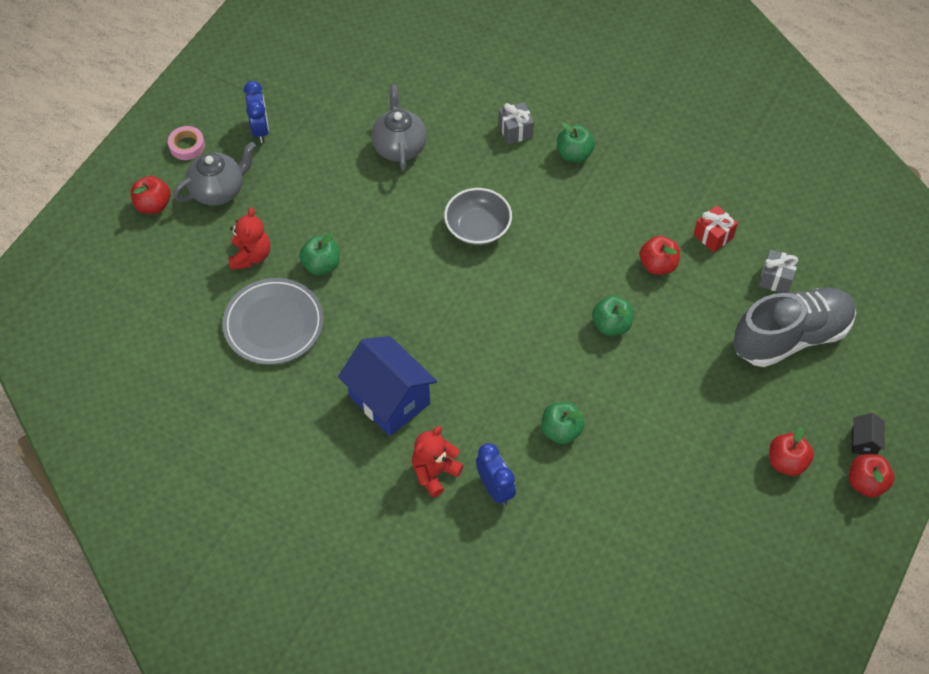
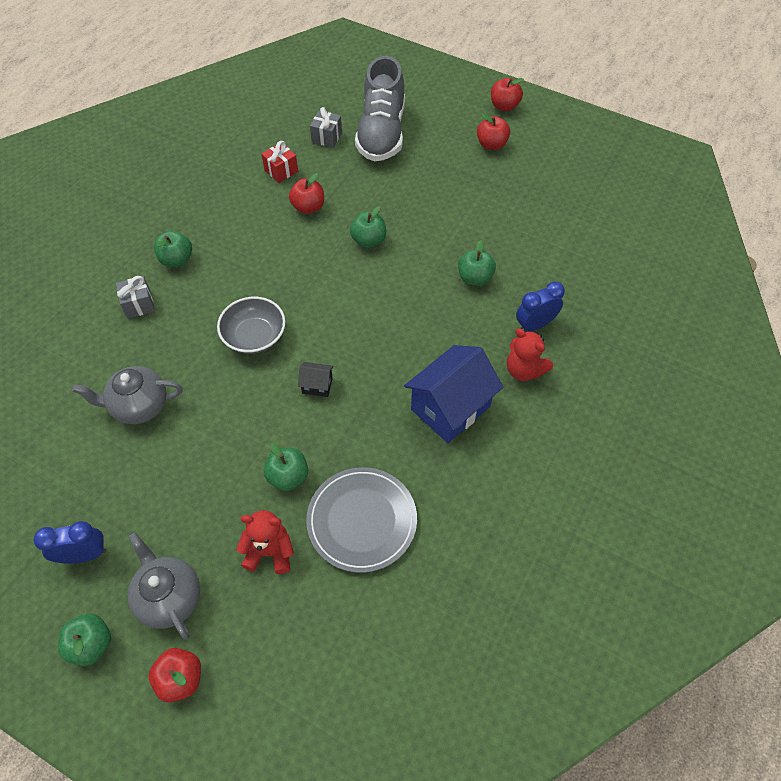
camera: 90 degrees left, 0 degrees up
(187, 146) = (91, 644): pink tape -> green apple
(791, 337) = (381, 133): grey shoe -> grey shoe turned 150 degrees counterclockwise
(864, 442) = (471, 104): black house -> black house (317, 385)

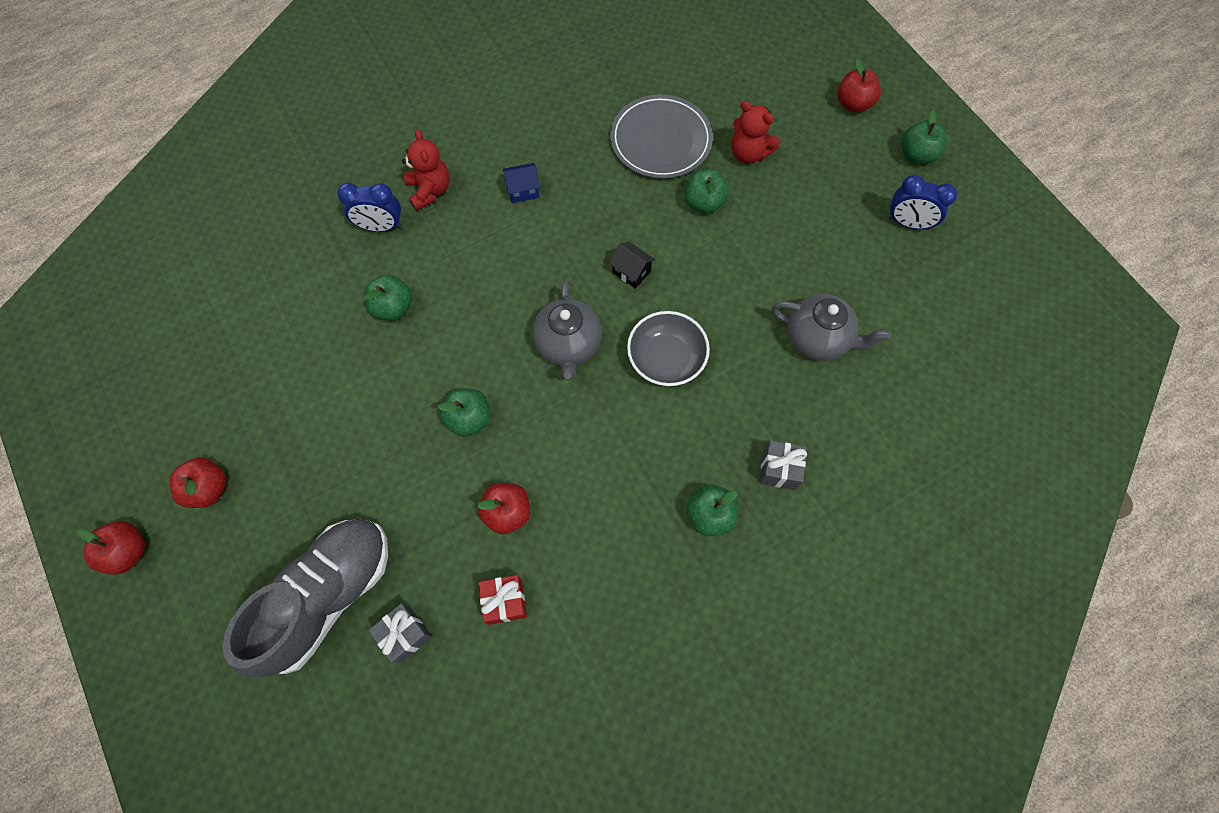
camera: 150 degrees left, 10 degrees up
(169, 597) = (844, 159): grey teapot -> grey teapot (568, 345)
(450, 408) = (523, 190): blue house -> blue house, size x0.44

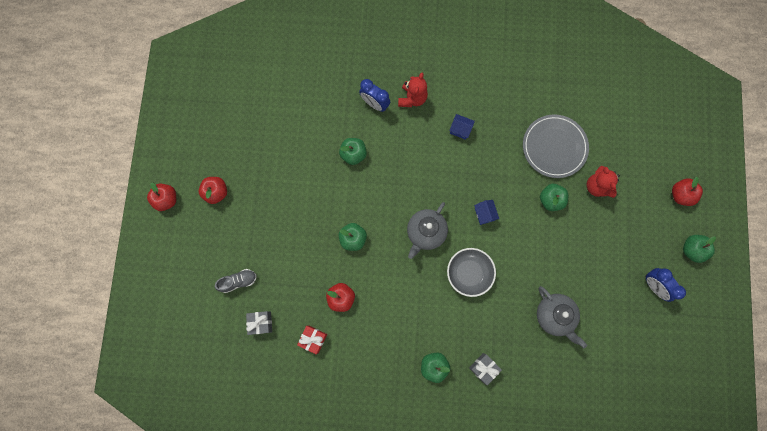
camera: 35 degrees right, 10 degrees up
(327, 597) = (238, 281): grey shoe -> grey shoe, size x0.43
(631, 272) = (484, 214): black house -> blue house

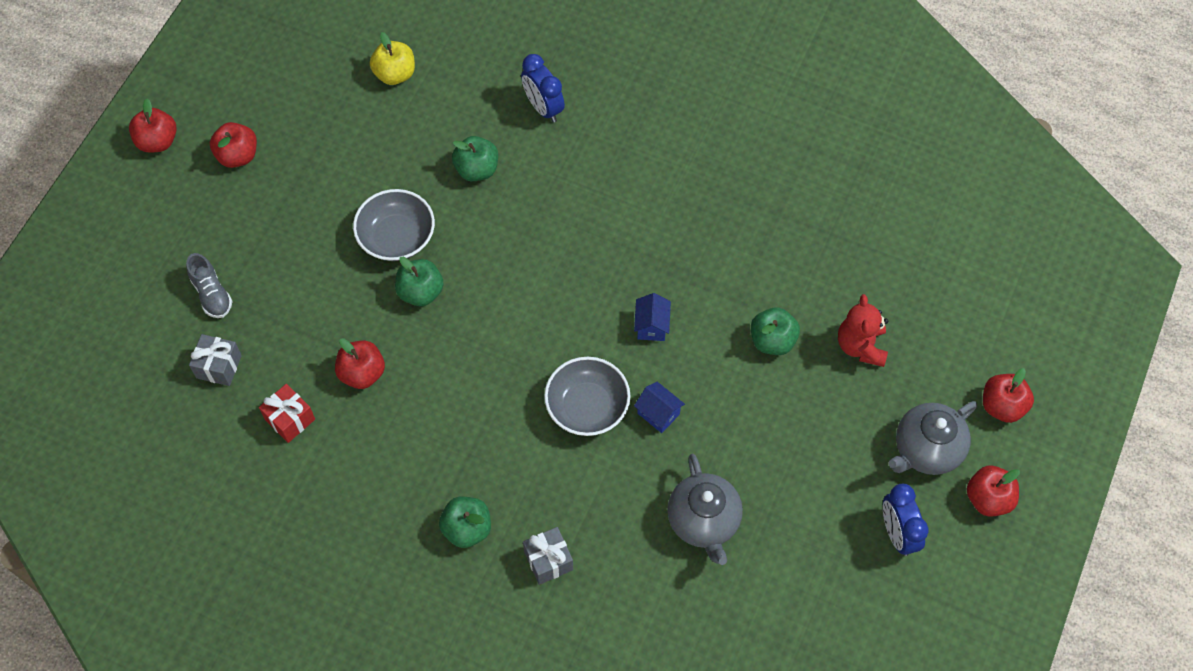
camera: 20 degrees right, 15 degrees down
(238, 281) = (212, 294): grey shoe -> grey shoe turned 60 degrees clockwise
(283, 111) = (395, 74): none -> yellow apple
(326, 210) = (397, 237): none -> grey bowl
(412, 98) = (607, 118): red teddy bear -> none
(425, 232) = (542, 322): grey teapot -> grey teapot (926, 449)
(460, 130) = (665, 188): blue house -> blue house (658, 413)
(554, 147) = (812, 263): grey plate -> none
(691, 249) = (988, 499): green apple -> red apple

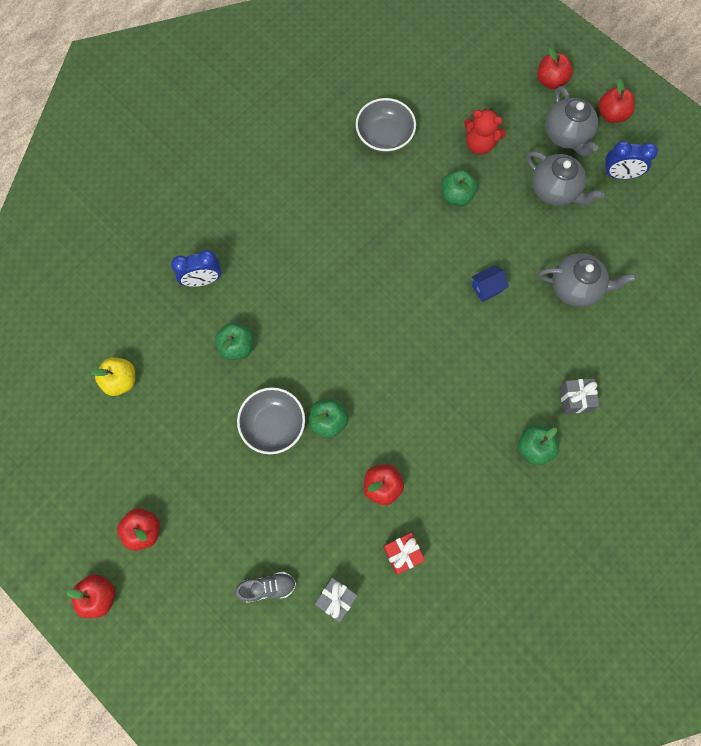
camera: 70 degrees left, 10 degrees up
(587, 406) = (465, 333): grey bowl -> grey bowl (384, 135)
(651, 326) = (417, 269): blue house -> none
(835, 457) = (555, 190): none -> grey teapot

